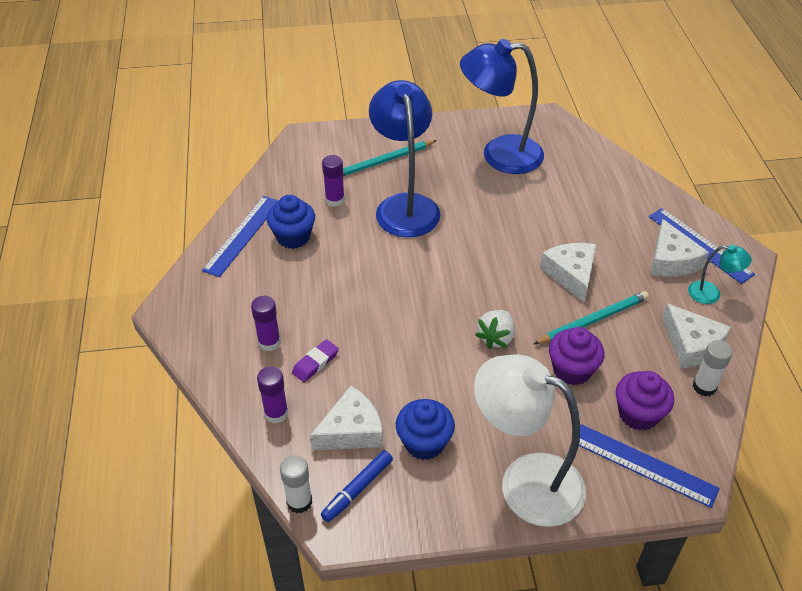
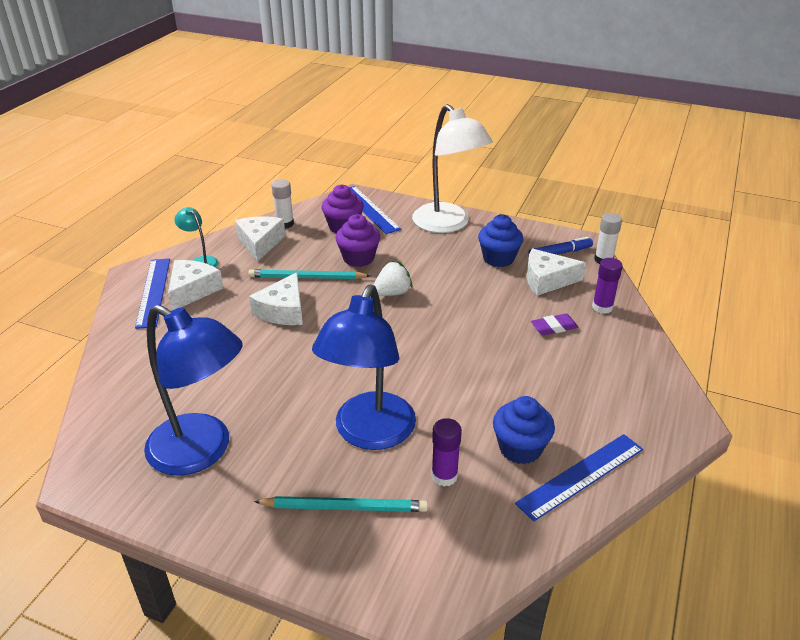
camera: 150 degrees left, 10 degrees down
(269, 342) = (589, 356): purple glue stick -> none

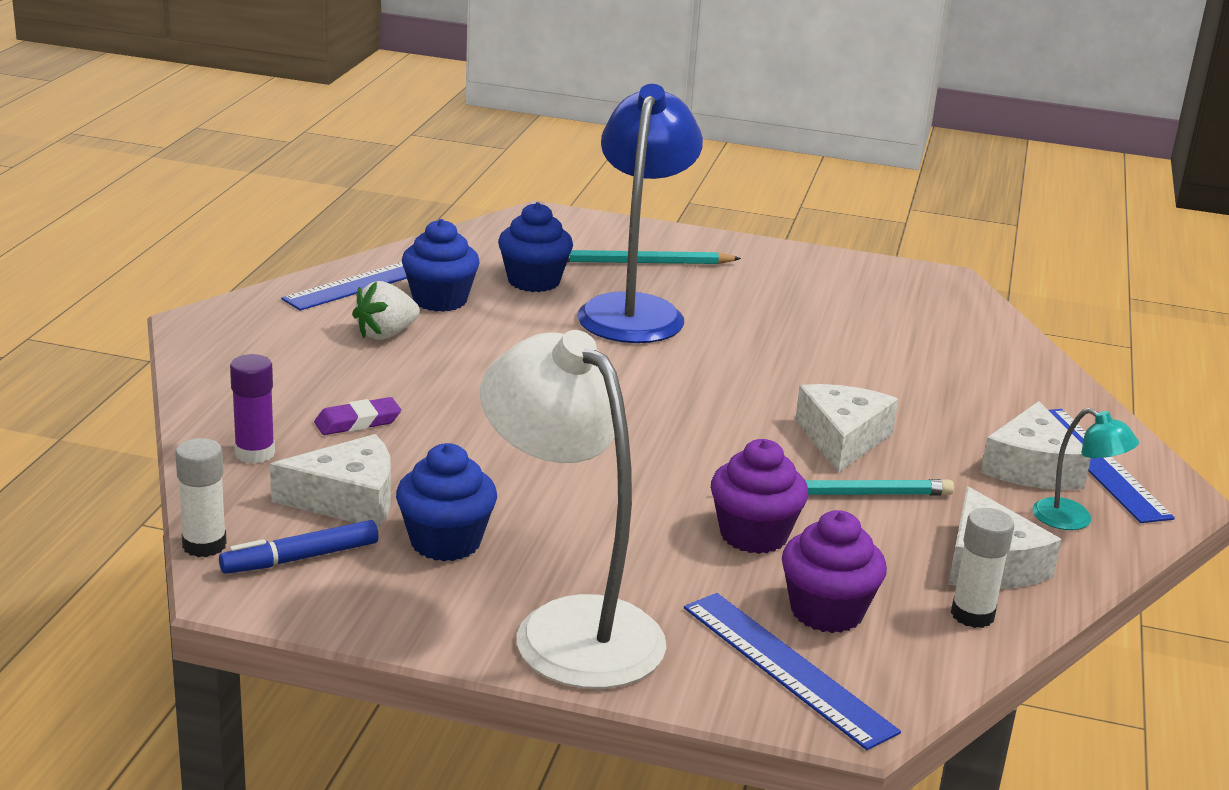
camera: 170 degrees right, 10 degrees down
(202, 452) = (831, 297): blue lamp -> none
(392, 293) = (658, 470): white strawberry -> white strawberry (386, 334)
(444, 476) = (534, 281): purple glue stick -> blue cupcake

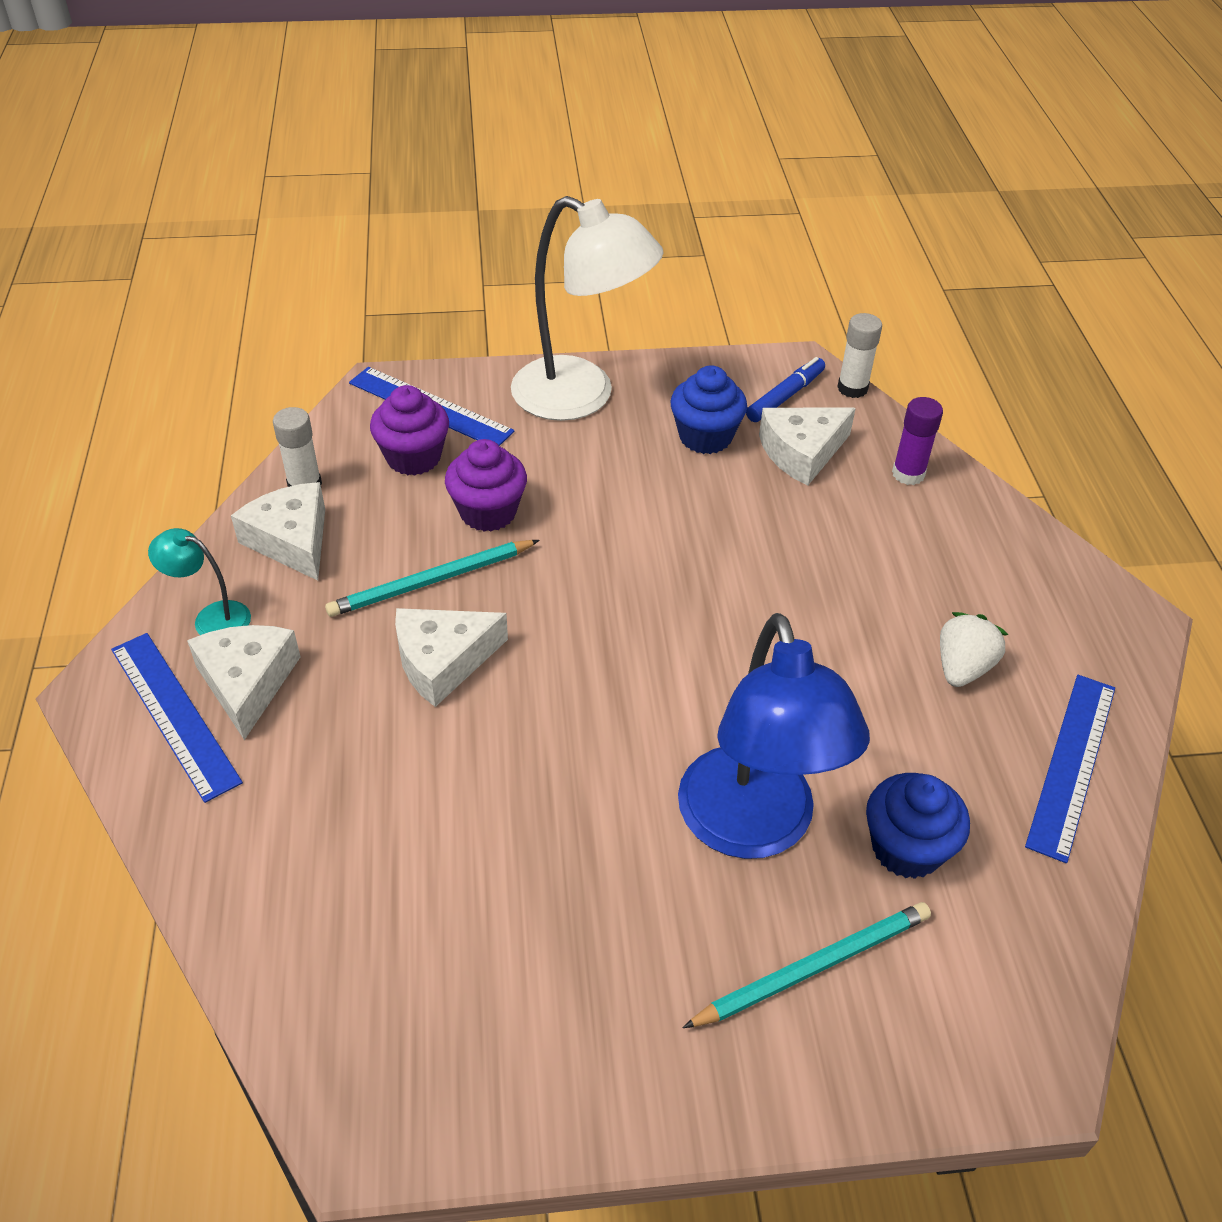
camera: 160 degrees right, 20 degrees up
(357, 422) = (870, 533): purple eraser -> none
(440, 300) = (969, 756): blue cupcake -> none
(842, 439) = (443, 661): white cheese -> white cheese turned 75 degrees clockwise

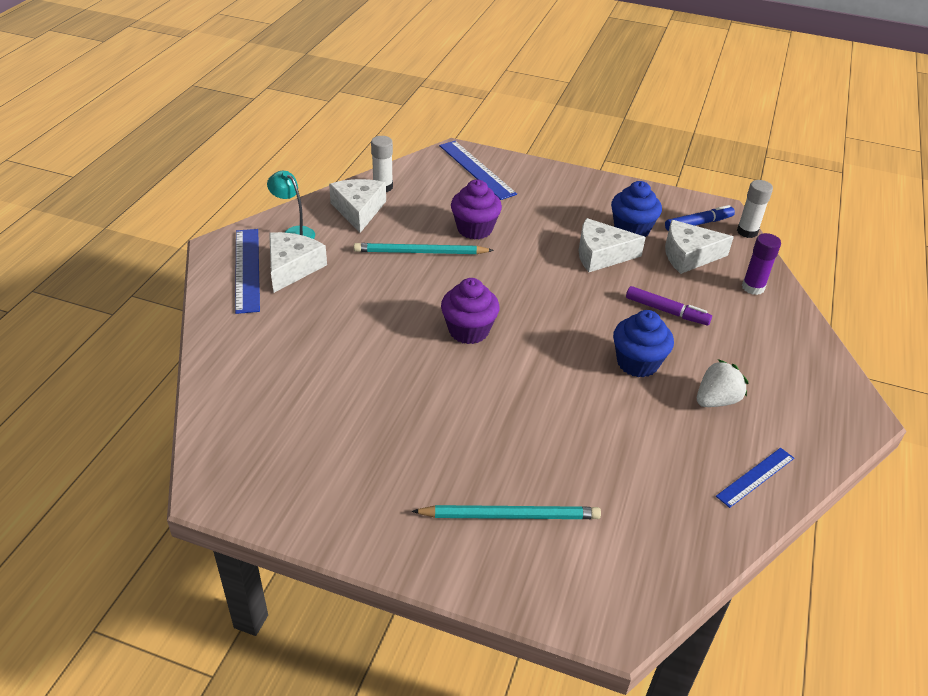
camera: 25 degrees right, 5 degrees down
(413, 457) = (450, 191): purple cupcake -> purple cupcake (468, 330)
(443, 661) = (401, 292): white cheese -> white cheese (601, 254)
(581, 397) = (568, 188): white lamp -> none
(753, 828) = (522, 433): blue lamp -> none
(823, 552) = (666, 311): none -> purple marker
(906, 848) = (611, 479): blue cupcake -> blue cupcake (637, 363)
(1071, 764) = (755, 477): blue ruler -> blue ruler, size x0.62

